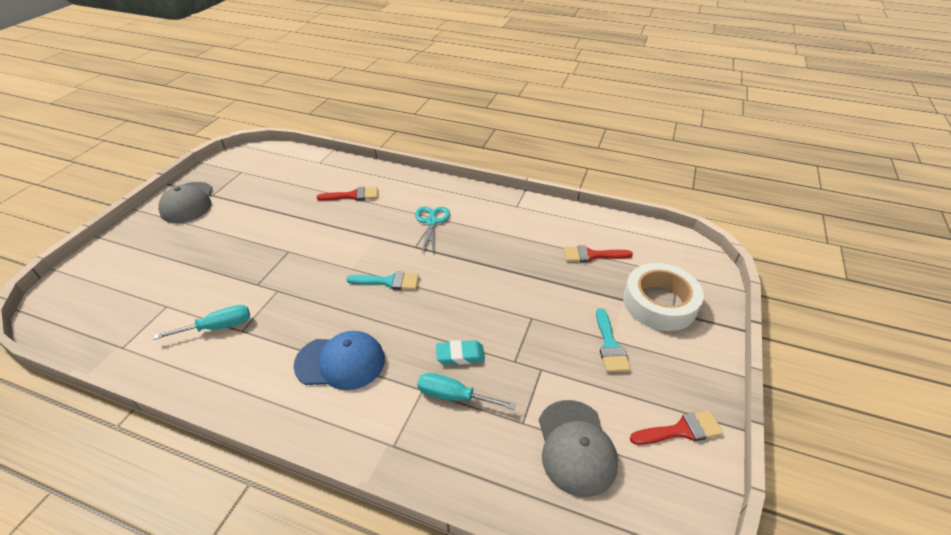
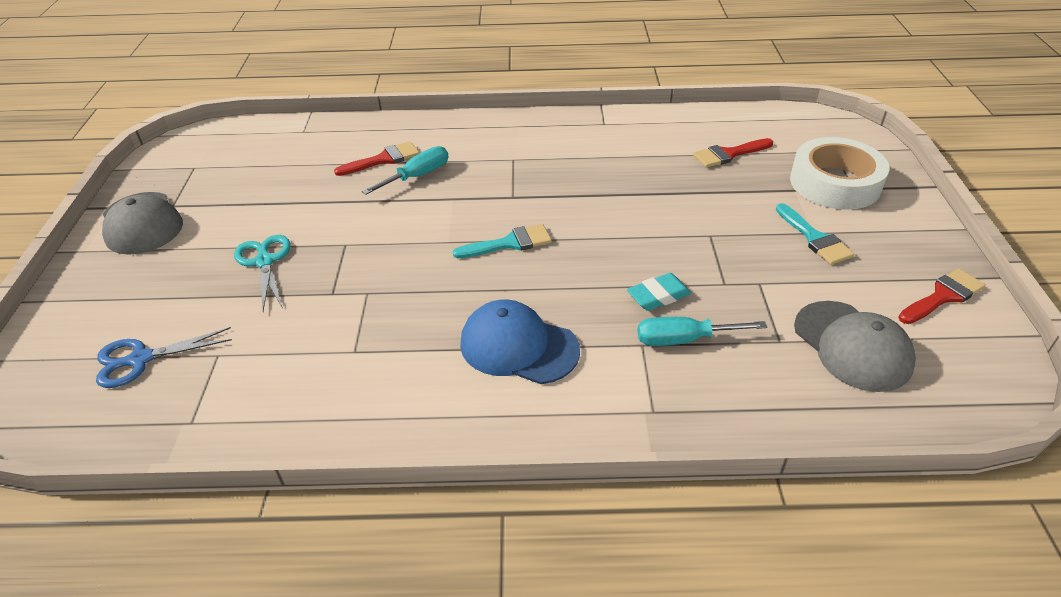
camera: 20 degrees left, 0 degrees up
(126, 295) = (141, 359): none -> blue scissors
(218, 327) = (317, 357): turquoise screwdriver -> turquoise screwdriver (417, 176)
(340, 362) = (518, 346): blue cap -> blue cap turned 135 degrees counterclockwise
(431, 222) = (512, 165): turquoise scissors -> turquoise scissors (265, 262)

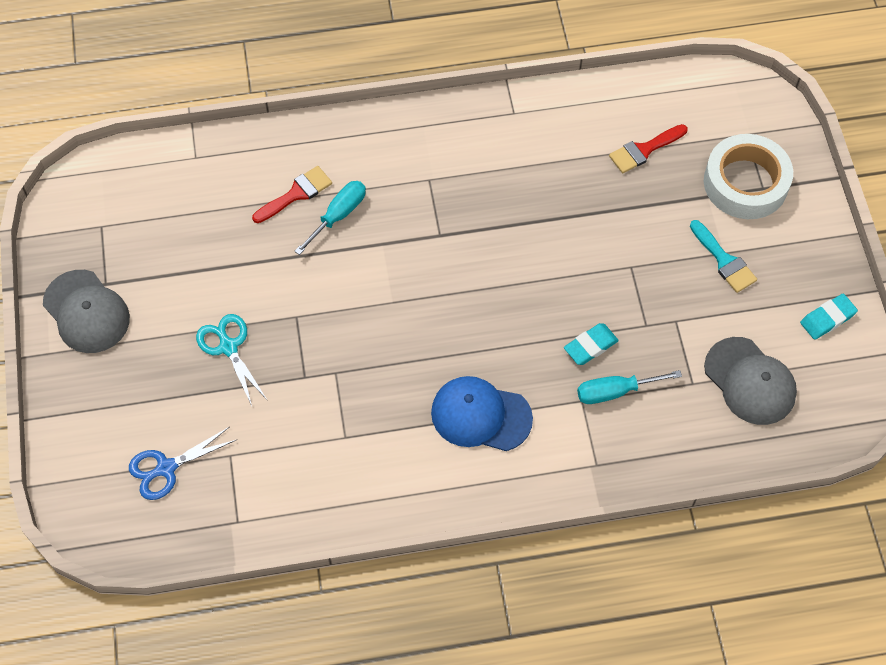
camera: 10 degrees left, 20 degrees up
(509, 243) = (449, 298): turquoise brush -> none
(943, 296) = (827, 318): red brush -> turquoise eraser

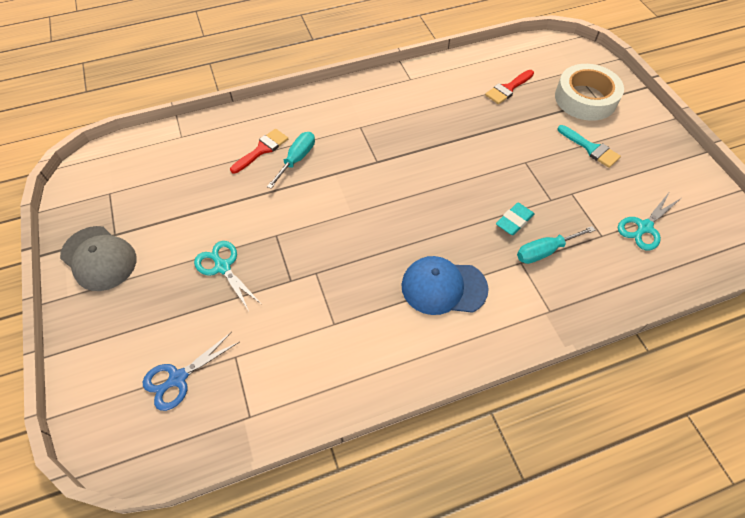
camera: 10 degrees left, 5 degrees down
(750, 381) = (644, 227): grey cap -> turquoise scissors
(827, 318) = (681, 175): turquoise eraser -> none

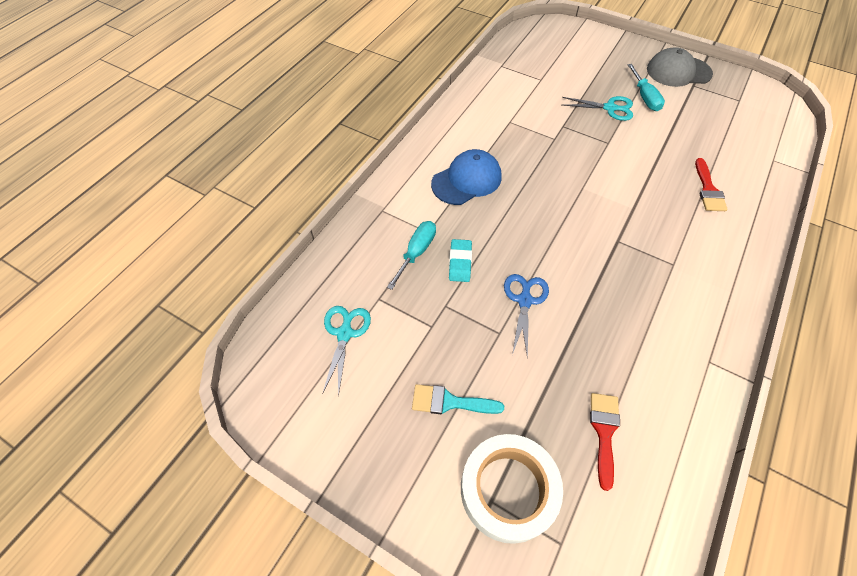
camera: 140 degrees right, 0 degrees up
(178, 378) = (554, 58): blue scissors -> blue scissors (524, 300)
(297, 159) = (674, 200): turquoise screwdriver -> turquoise screwdriver (644, 97)

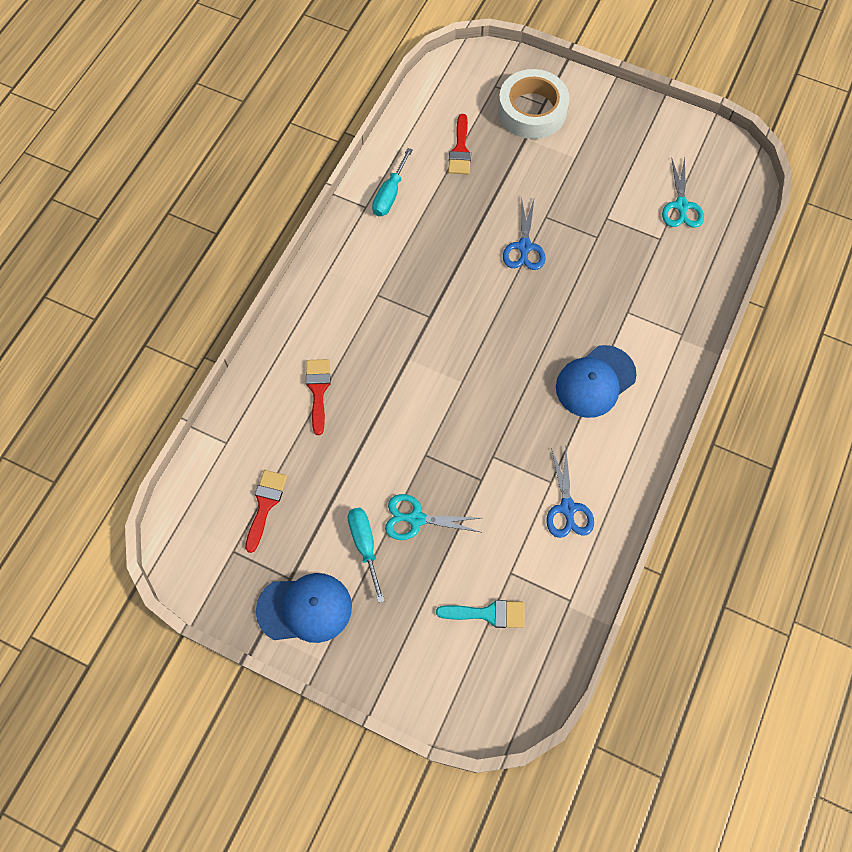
camera: 175 degrees right, 10 degrees up
(416, 252) = (634, 287): turquoise screwdriver -> turquoise screwdriver (390, 194)
(450, 402) = (581, 161): turquoise brush -> turquoise brush (488, 613)
(460, 262) = (589, 280): turquoise eraser -> none
(498, 107) = (567, 508): none -> blue scissors
(678, 71) = (305, 608): grey cap -> blue cap
(725, 122) = (265, 505): none -> red brush

